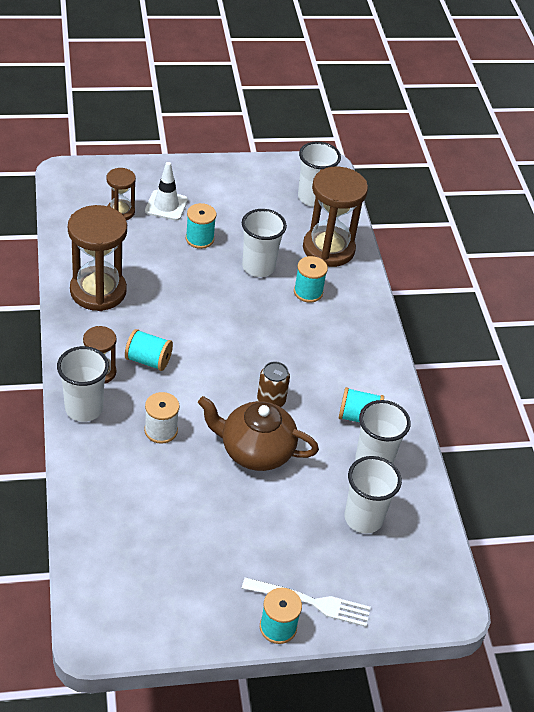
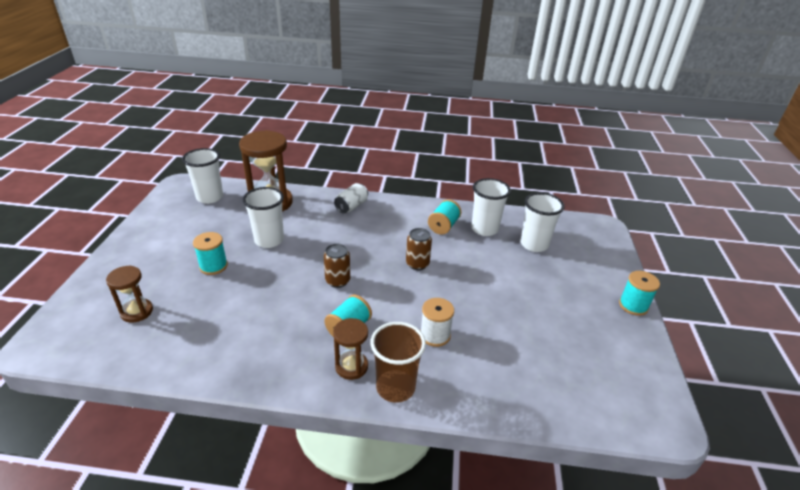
camera: 70 degrees left, 10 degrees down
(84, 408) = (395, 387): white cup -> brown cup
(98, 291) = (240, 349): brown hourglass -> none
(166, 205) = (153, 278): white traffic cone -> none
(214, 337) = (337, 281): none -> brown can
(255, 450) = (466, 283): brown teapot -> none
(308, 292) = (311, 222): turquoise spool -> none
(312, 602) = (608, 284): white fork -> none
(357, 321) = (351, 206): none -> white can

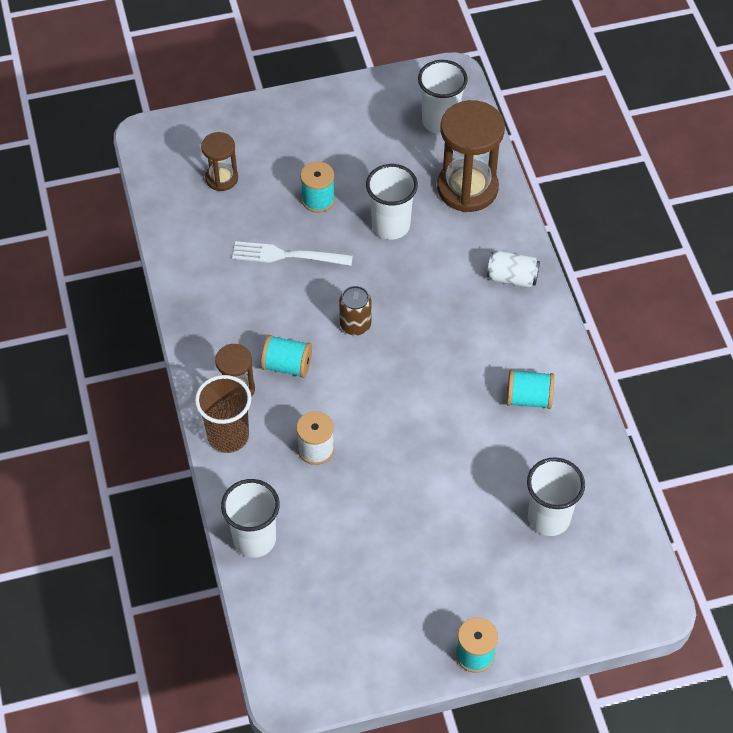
camera: 70 degrees right, 20 degrees up
(246, 297) = (286, 255): none -> white fork
(417, 264) = (430, 394): brown can -> none
(484, 229) = (551, 449): white cup -> white cup (254, 539)

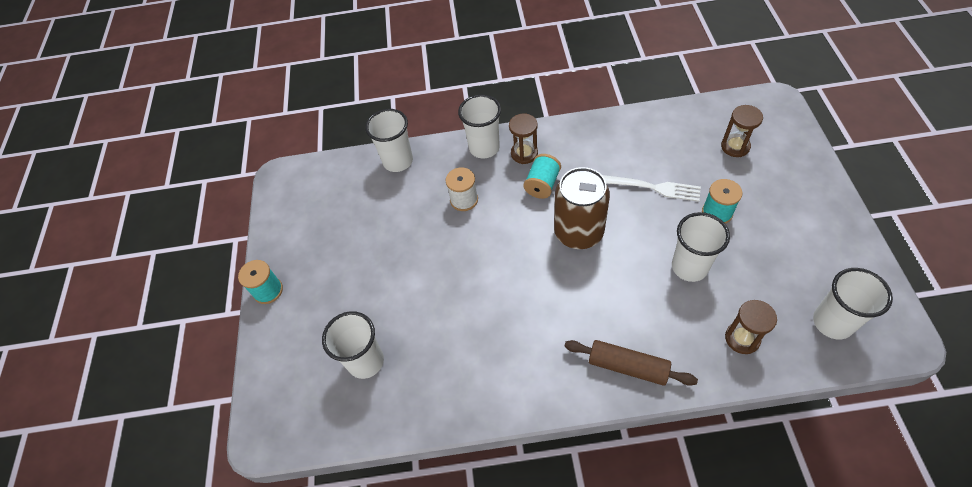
camera: 105 degrees right, 0 degrees up
(228, 436) = (484, 148): brown cup -> white cup
(286, 255) = (653, 187): white fork -> white fork turned 90 degrees clockwise
(355, 325) = (578, 232): brown can -> brown can, size x1.83
(467, 188) = (742, 338): brown hourglass -> brown hourglass, size x0.54
(512, 278) = (628, 366): white can -> brown rolling pin
(529, 398) = (488, 362): turquoise spool -> none

